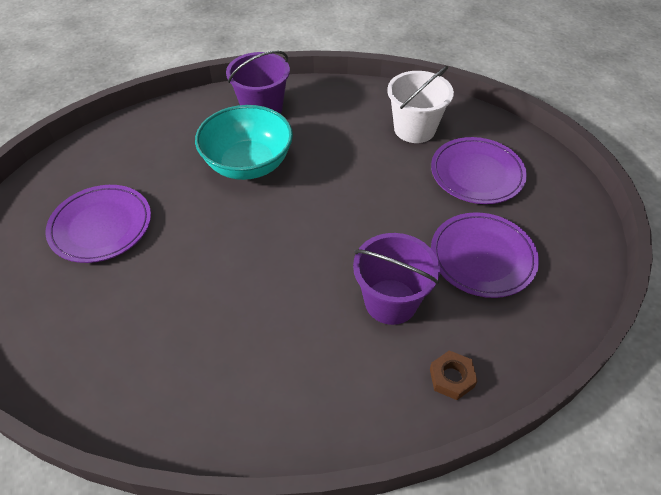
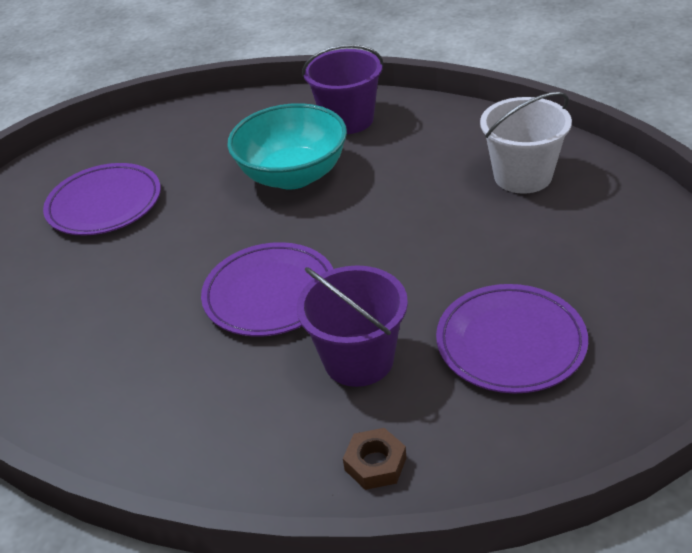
camera: 30 degrees right, 10 degrees down
(477, 174) = (572, 245): purple plate -> purple plate (270, 294)

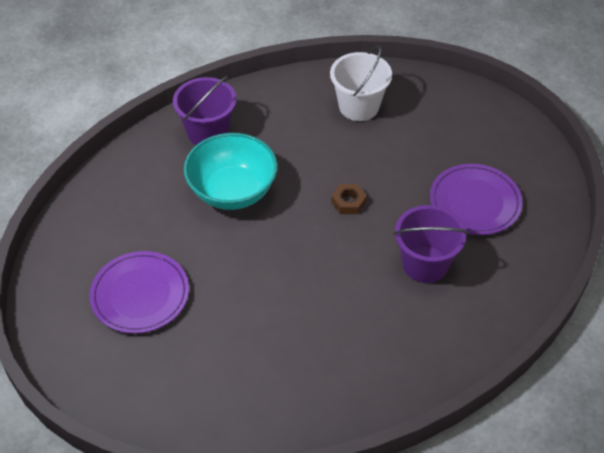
camera: 55 degrees left, 10 degrees up
(270, 294) = (332, 267): purple plate -> none
(375, 464) = (500, 302): brown nut -> brown nut (348, 202)

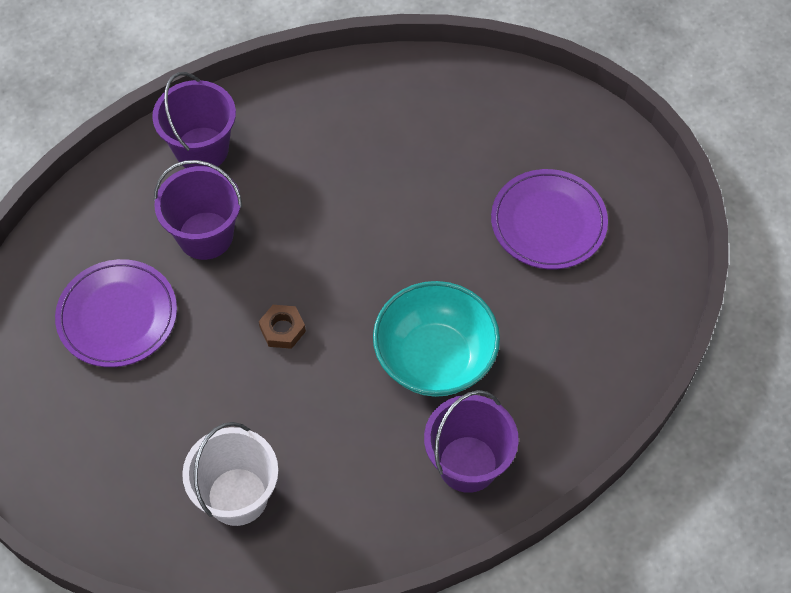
camera: 175 degrees left, 10 degrees up
(449, 336) = (201, 149): none -> purple bucket

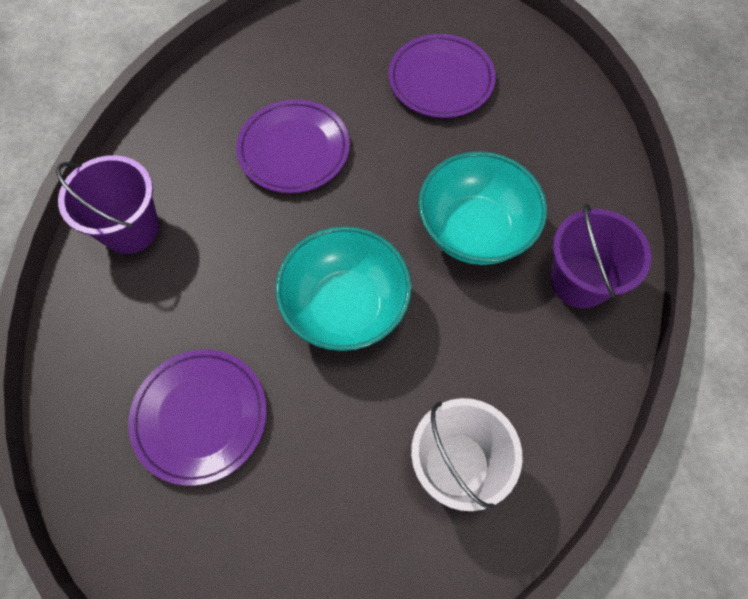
camera: 45 degrees left, 5 degrees up
(205, 235) = (205, 290): purple bucket -> none
(282, 329) = (345, 307): brown nut -> turquoise bowl
(372, 184) = (294, 149): none -> purple plate

